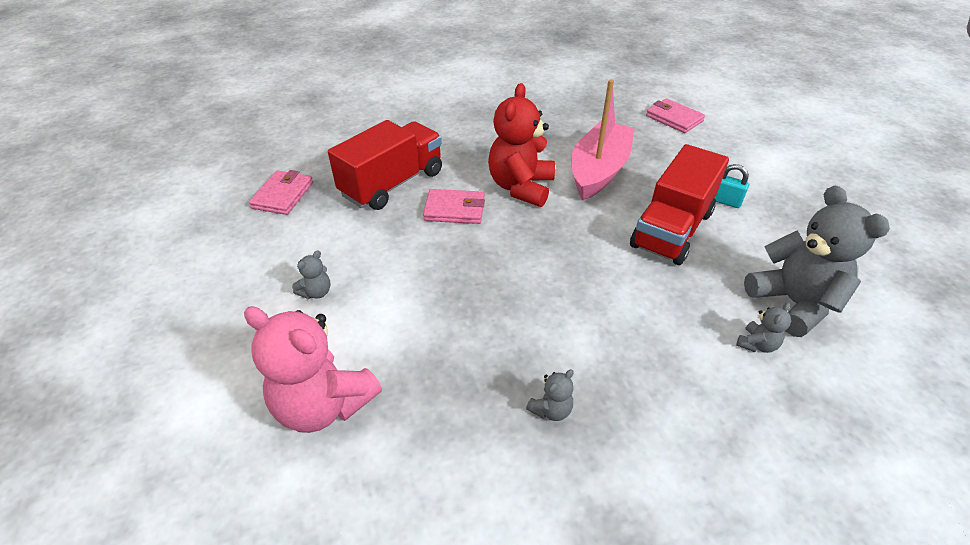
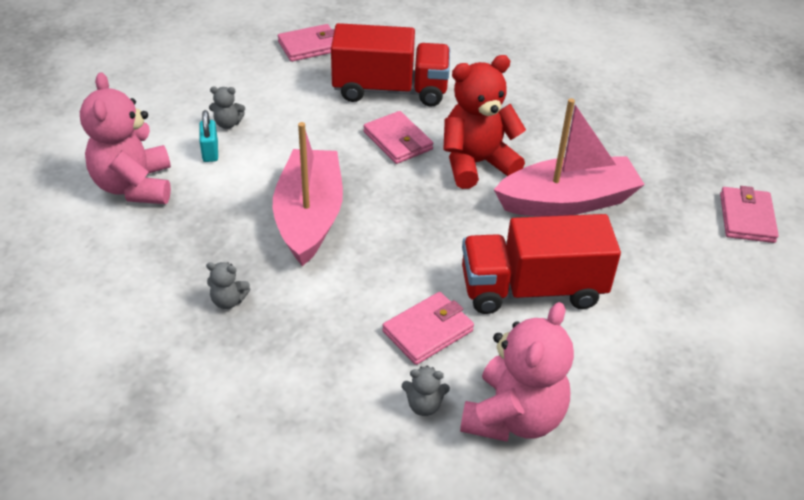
camera: 50 degrees right, 0 degrees up
(492, 302) = (309, 217): none -> pink boat
(678, 301) = (428, 331): none -> pink wallet
(725, 201) = (630, 313): turquoise padlock -> turquoise padlock (210, 152)
(793, 303) = (513, 417): grey teddy bear -> pink teddy bear

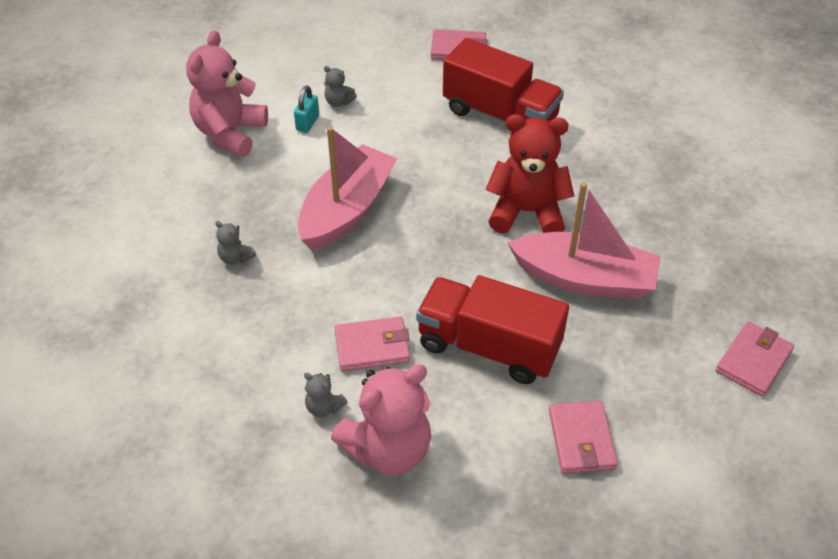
camera: 30 degrees right, 5 degrees up
(397, 141) = (471, 166): pink wallet -> pink wallet (581, 439)

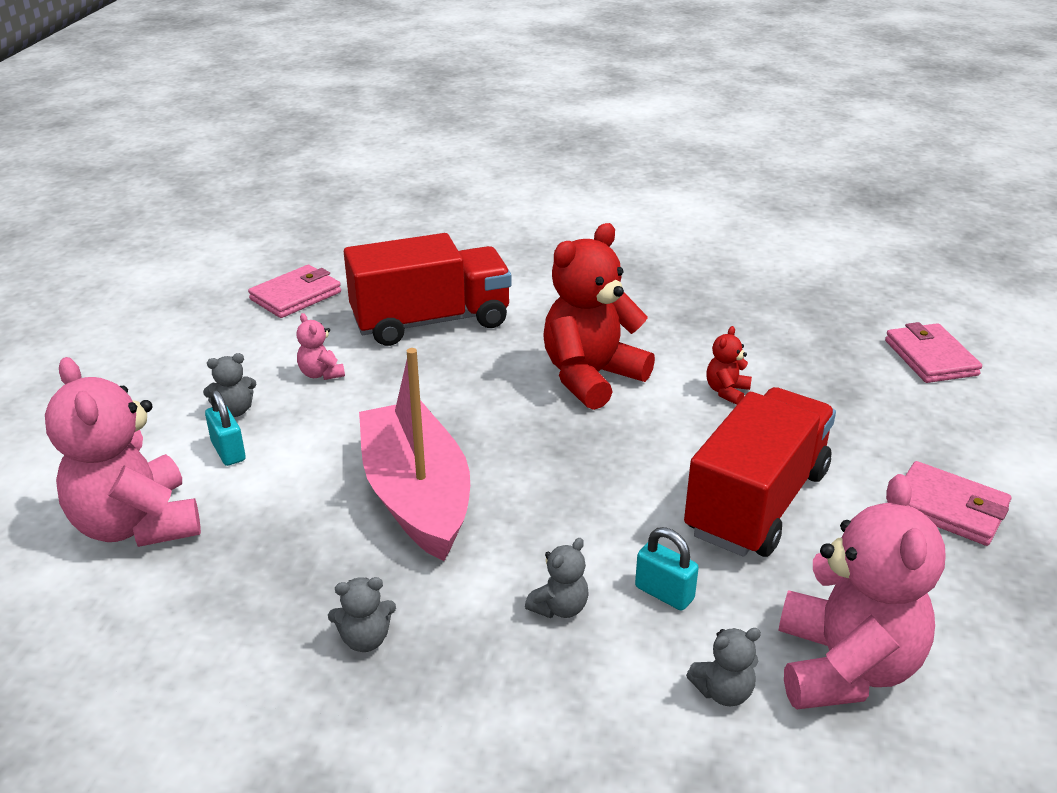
camera: 50 degrees left, 15 degrees down
(322, 312) = (559, 607): none -> grey teddy bear
(372, 347) = (664, 593): pink wallet -> turquoise padlock
(402, 108) = (321, 374): none -> pink teddy bear
(488, 347) = (756, 502): red truck -> red truck turned 150 degrees clockwise
(584, 278) = (726, 391): pink boat -> red teddy bear

